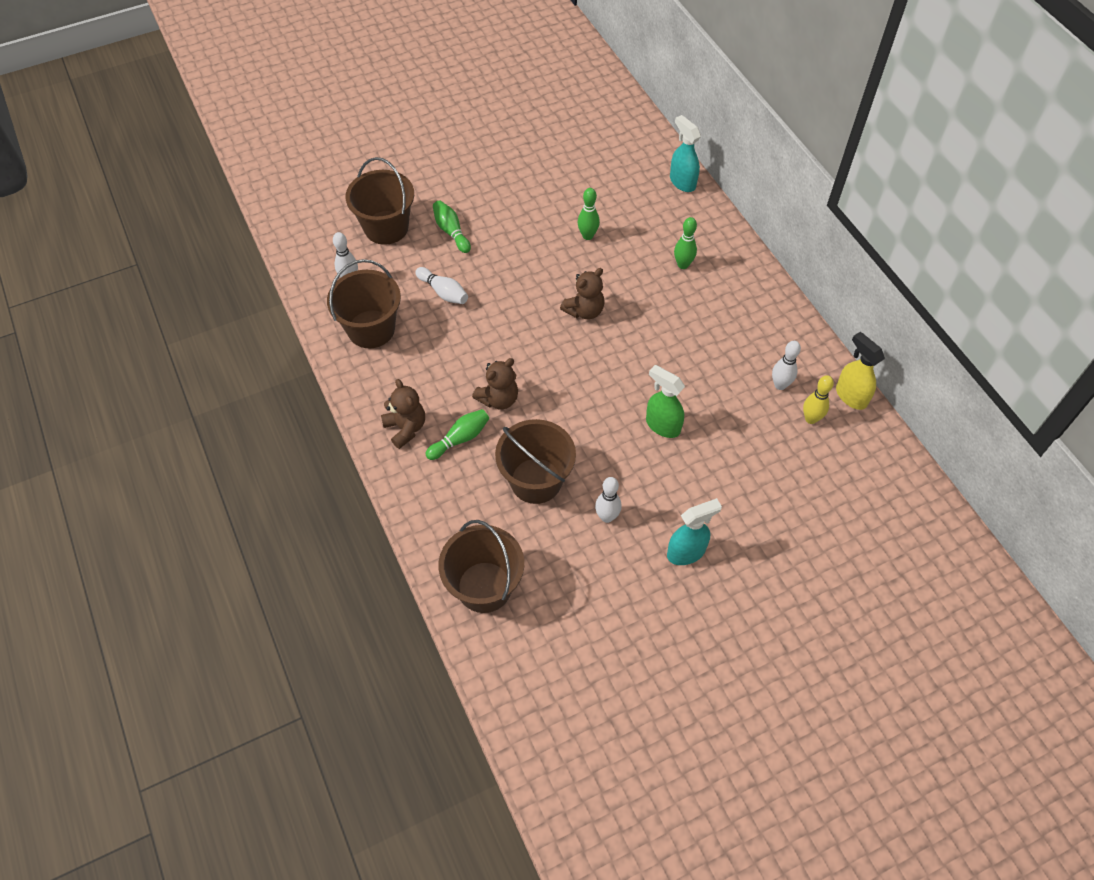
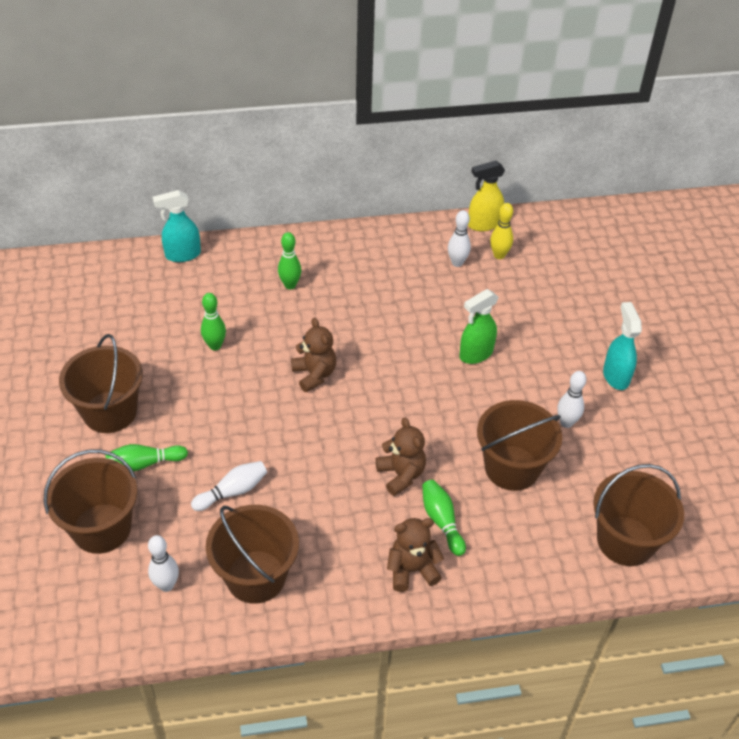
camera: 75 degrees left, 10 degrees down
(492, 195) = (110, 412): none -> brown bucket

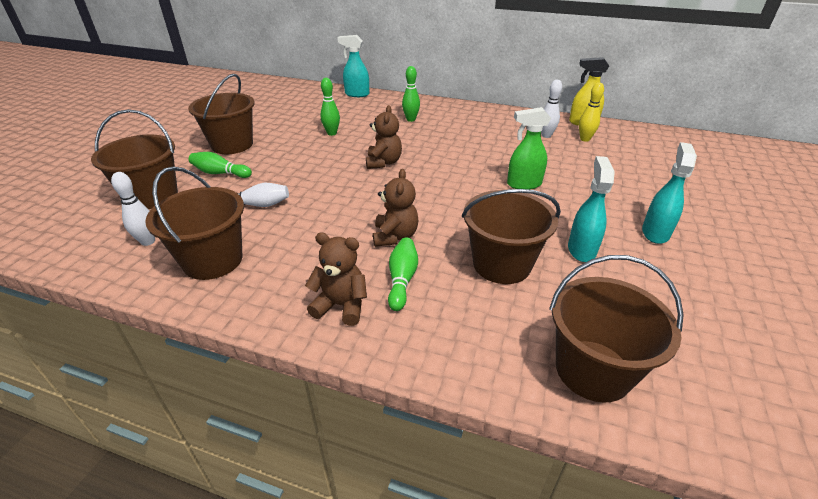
camera: 30 degrees right, 10 degrees down
(566, 422) = (581, 249): white bowling pin -> turquoise spray bottle

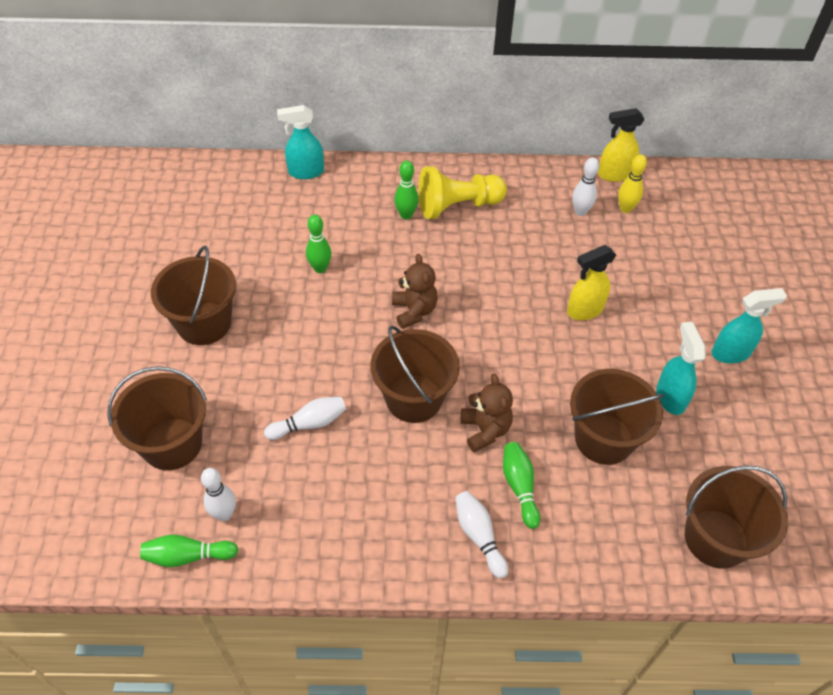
camera: 20 degrees left, 15 degrees up
(213, 260) = (316, 519): brown bucket -> brown bucket (414, 398)
(220, 173) = (227, 382): green bowling pin -> green bowling pin (187, 556)
(341, 305) = (479, 536): brown teddy bear -> white bowling pin
(451, 121) = (458, 206): none -> yellow pawn
(523, 184) = (584, 310): green spray bottle -> yellow spray bottle
(655, 232) = (731, 353): turquoise spray bottle -> turquoise spray bottle turned 75 degrees clockwise

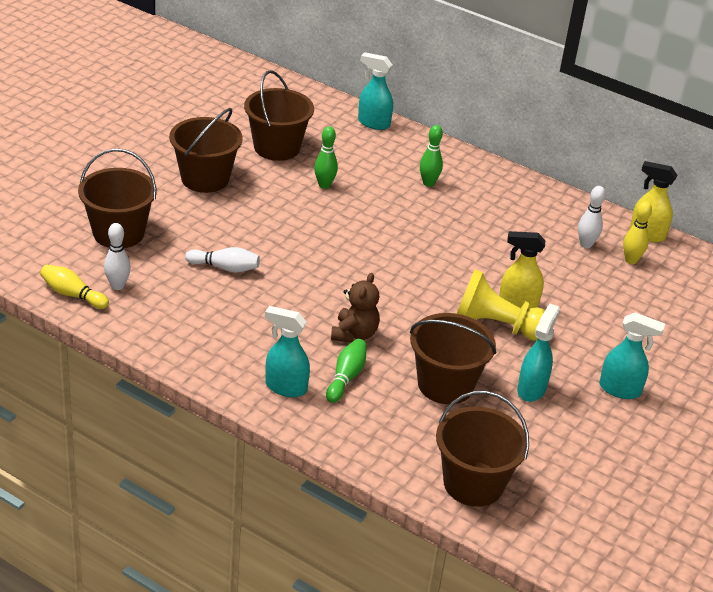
camera: 30 degrees right, 15 degrees down
(187, 556) = (72, 295): green bowling pin -> yellow bowling pin
(414, 311) = (372, 242): brown teddy bear -> none
(414, 398) = (318, 291): brown bucket -> brown bucket (277, 147)
(458, 206) = (479, 196): yellow pawn -> yellow pawn (496, 326)
(479, 536) = (285, 387): white bowling pin -> turquoise spray bottle

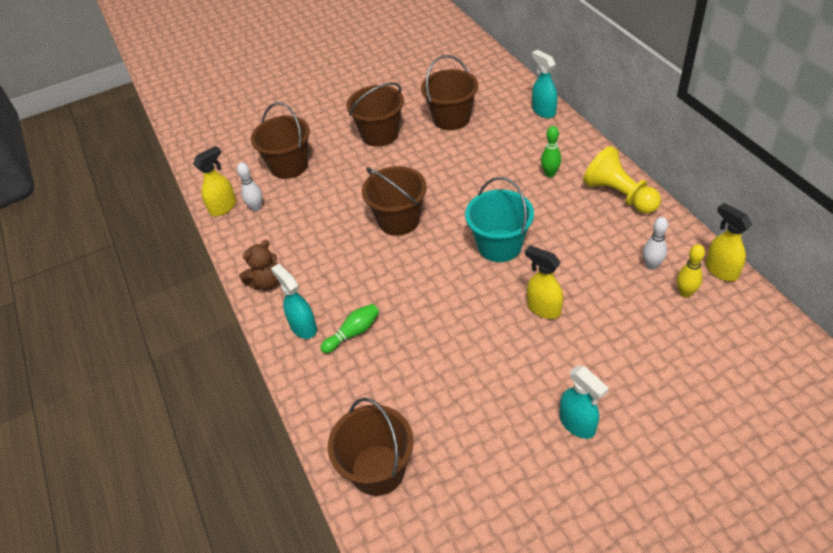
camera: 40 degrees right, 10 degrees up
(72, 295) = (223, 207): yellow bowling pin -> yellow spray bottle
(225, 268) = (338, 212): white bowling pin -> none
(324, 185) = (463, 158): green bowling pin -> none
(354, 334) = (388, 296): brown teddy bear -> brown teddy bear (266, 282)
(431, 260) = (499, 245): none -> turquoise bucket
(445, 385) = (425, 366): brown bucket -> brown bucket (399, 220)
(496, 326) = (509, 323): yellow pawn -> yellow pawn (619, 195)
(531, 389) = (496, 395): turquoise spray bottle -> none

